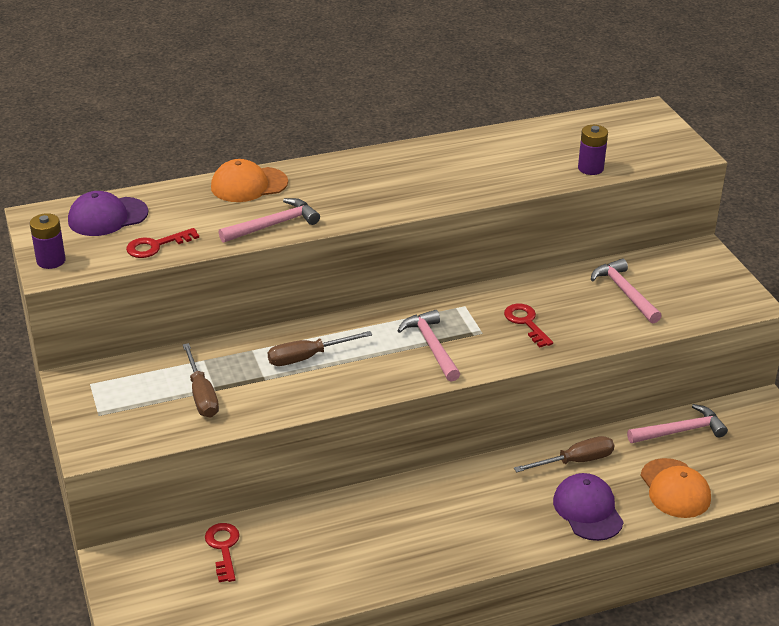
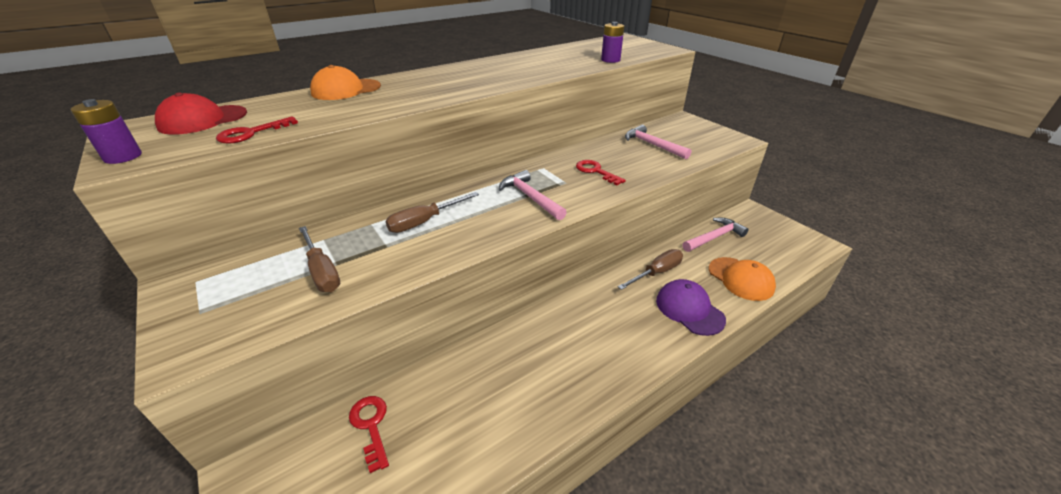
camera: 15 degrees left, 0 degrees up
(107, 217) = (203, 120): purple cap -> red cap
(273, 225) = (372, 109): pink hammer -> none

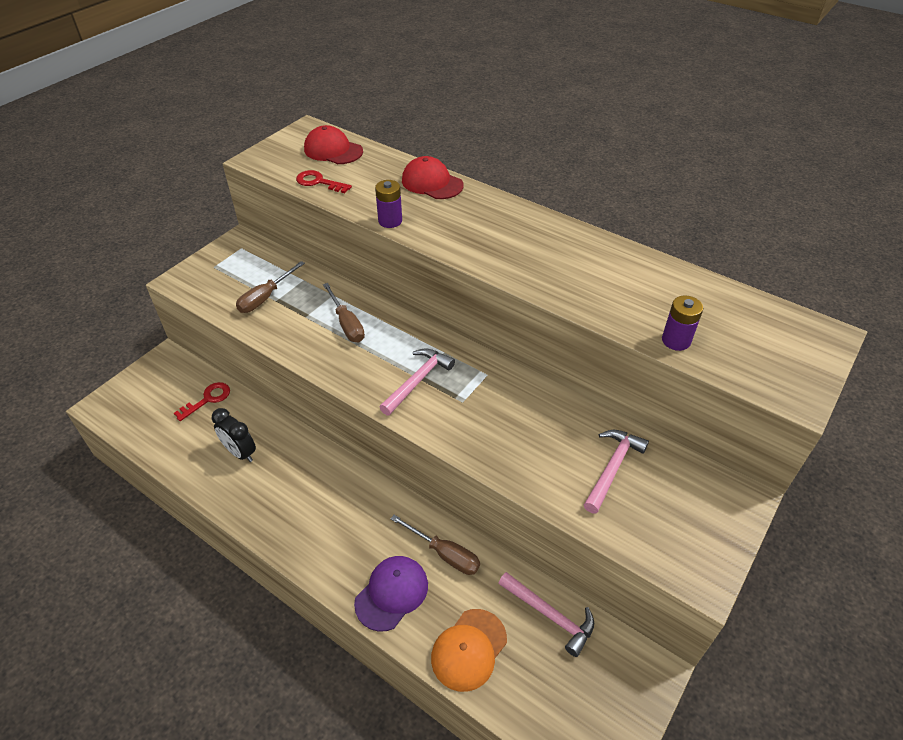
camera: 70 degrees right, 10 degrees up
(123, 157) = (264, 154): purple battery -> purple battery (390, 221)
(346, 90) = (432, 183): orange cap -> red cap
(424, 222) = (346, 324): brown screwdriver -> brown screwdriver turned 150 degrees counterclockwise
(482, 400) = (240, 452): none -> black clock
(595, 171) = (501, 422): red key -> none

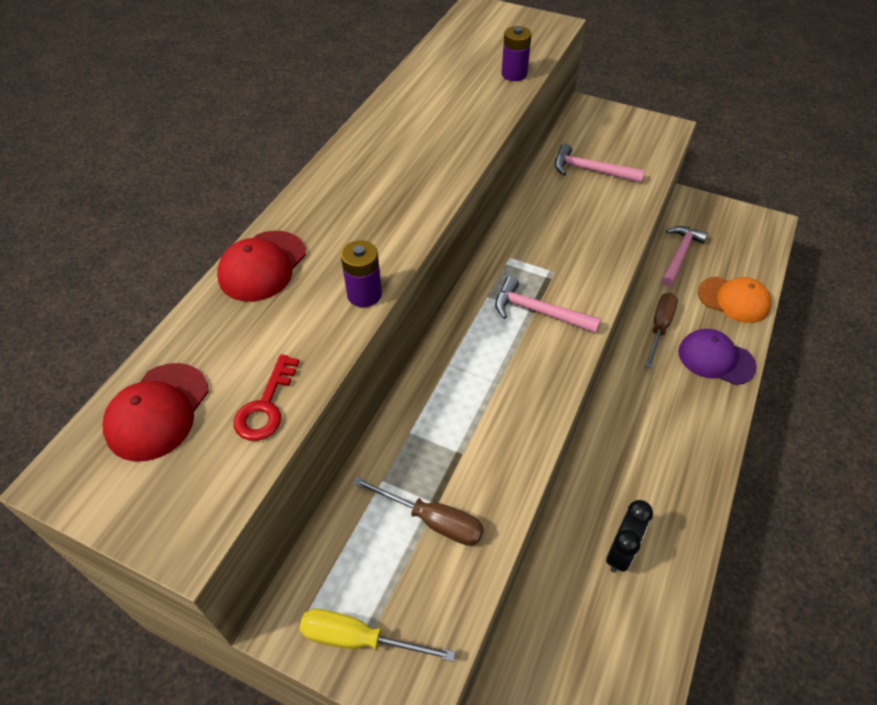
camera: 100 degrees left, 5 degrees up
(208, 399) = (550, 634): red key -> none
(215, 263) = (359, 639): none -> yellow screwdriver
(346, 324) = (465, 400): brown screwdriver -> none

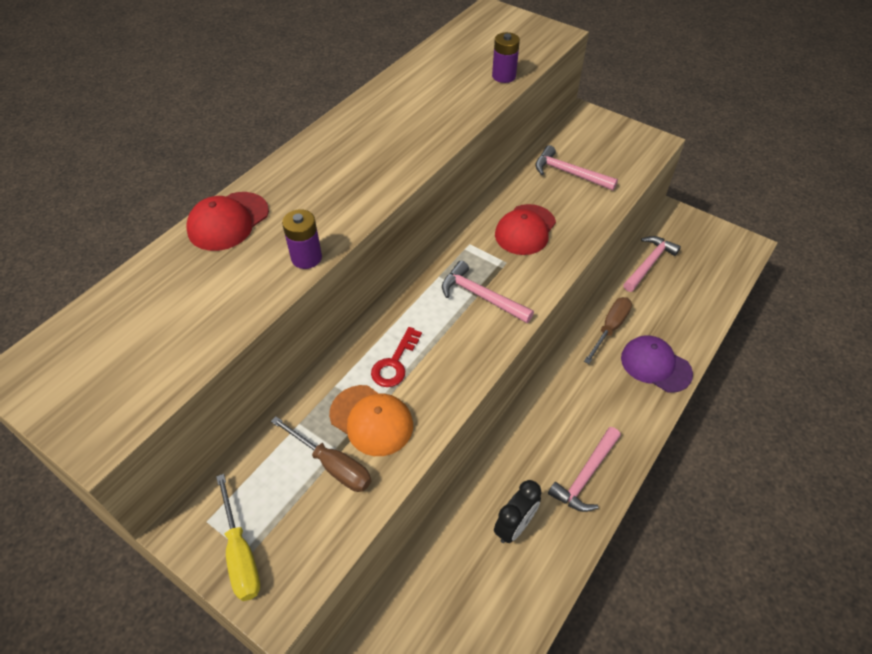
camera: 10 degrees right, 0 degrees up
(157, 411) = (106, 332): red cap -> red cap (525, 230)
(266, 406) = (194, 341): red key -> red key (394, 363)
(359, 639) = (240, 554): yellow screwdriver -> yellow screwdriver turned 135 degrees counterclockwise
(678, 485) = (585, 475): none -> pink hammer
(733, 300) = (689, 313): orange cap -> orange cap (371, 420)

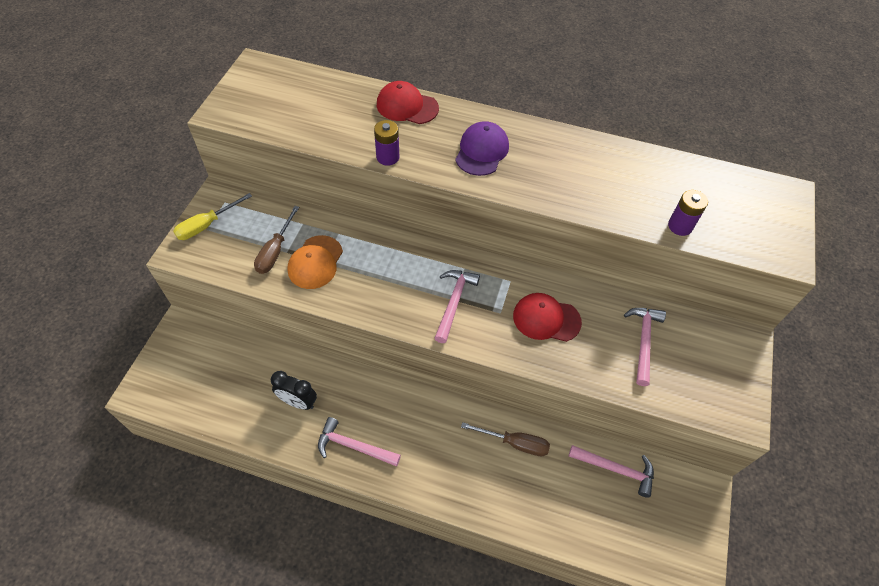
camera: 70 degrees right, 5 degrees up
(394, 363) = (368, 262): red key -> none
(655, 365) = (486, 490): purple cap -> purple cap (482, 151)

